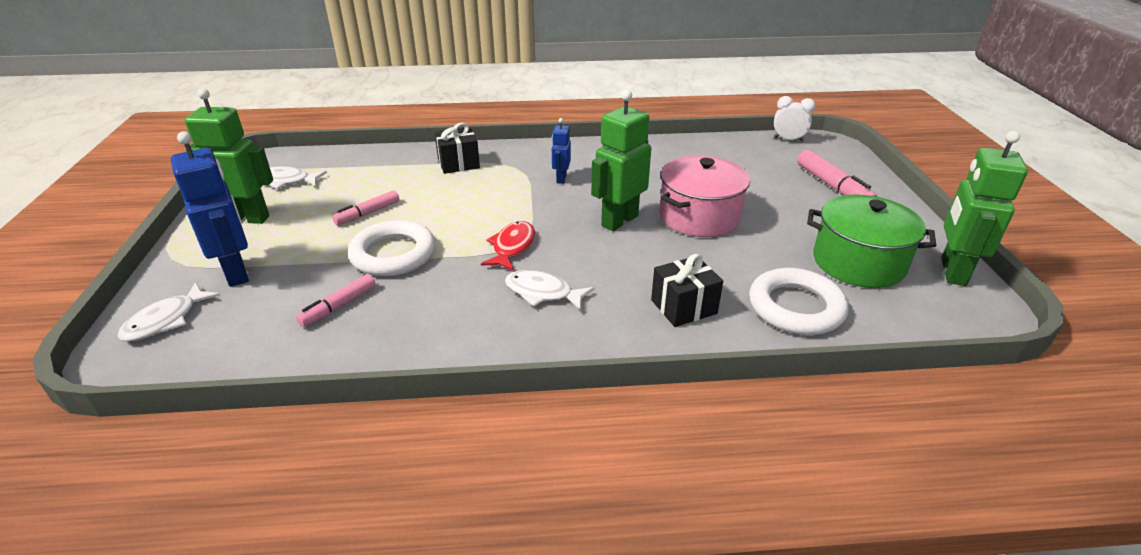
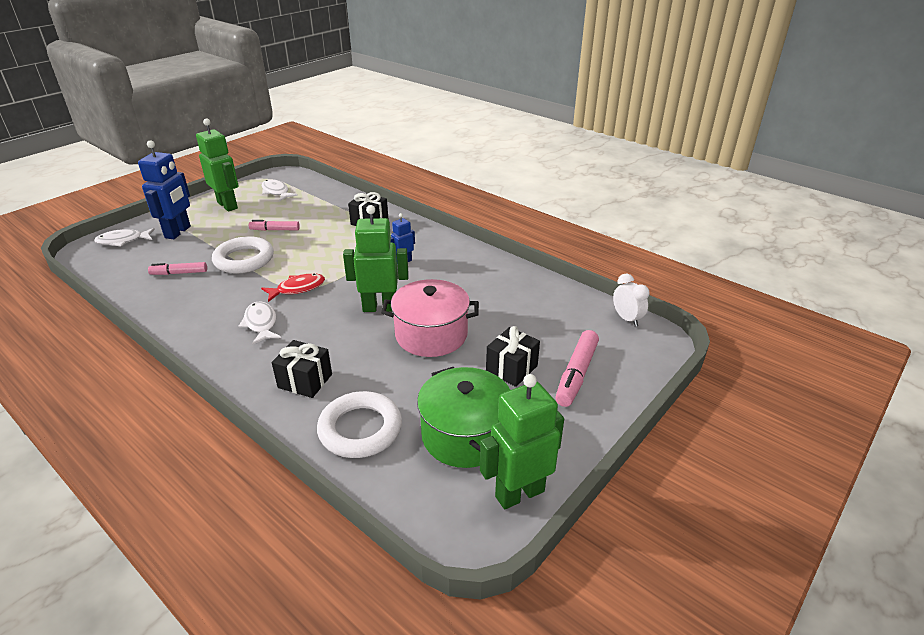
camera: 45 degrees right, 0 degrees up
(794, 206) = (511, 369): none -> black gift

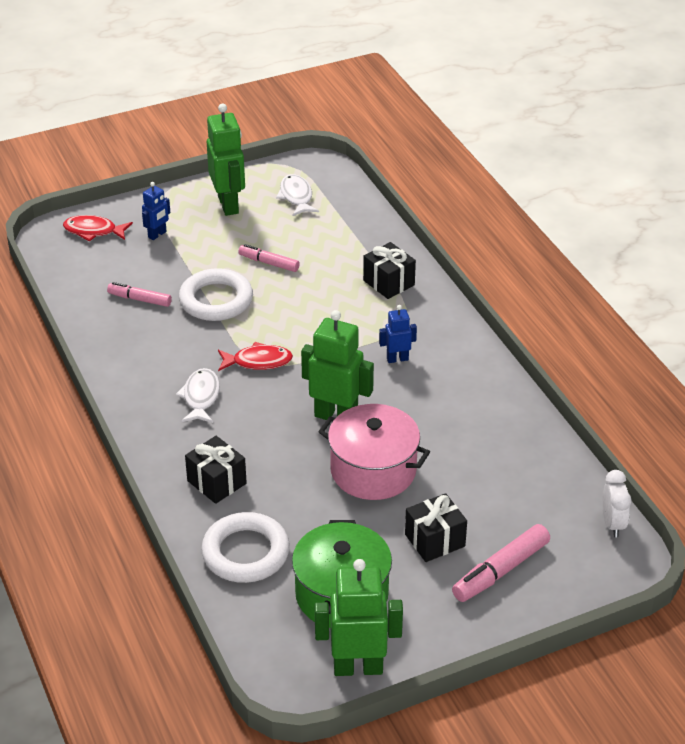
camera: 25 degrees right, 5 degrees up
(123, 241) = (93, 231): white fish -> red fish
(178, 232) = (157, 234): blue robot -> blue robot, size x0.53

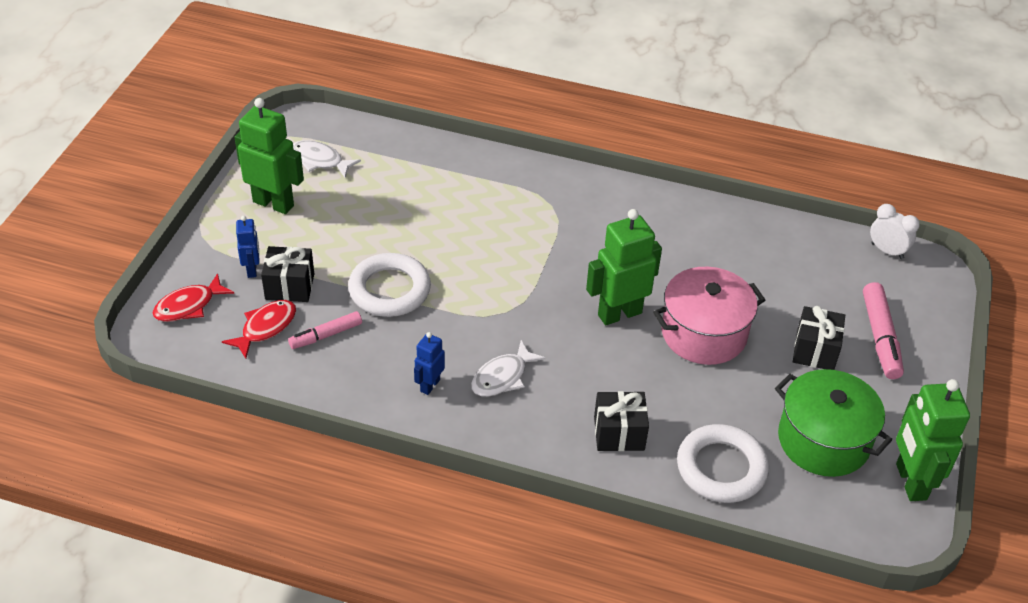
camera: 50 degrees left, 5 degrees up
(201, 397) = (502, 377): white fish -> white fish turned 90 degrees counterclockwise
(258, 361) = (499, 315): red fish -> red fish (265, 328)
(269, 263) = (383, 230): pink marker -> none
(358, 667) = (910, 482): green robot -> green robot turned 45 degrees counterclockwise
(389, 283) = (496, 183): black gift -> black gift (290, 286)
(397, 359) = (591, 237): blue robot -> blue robot (429, 385)

